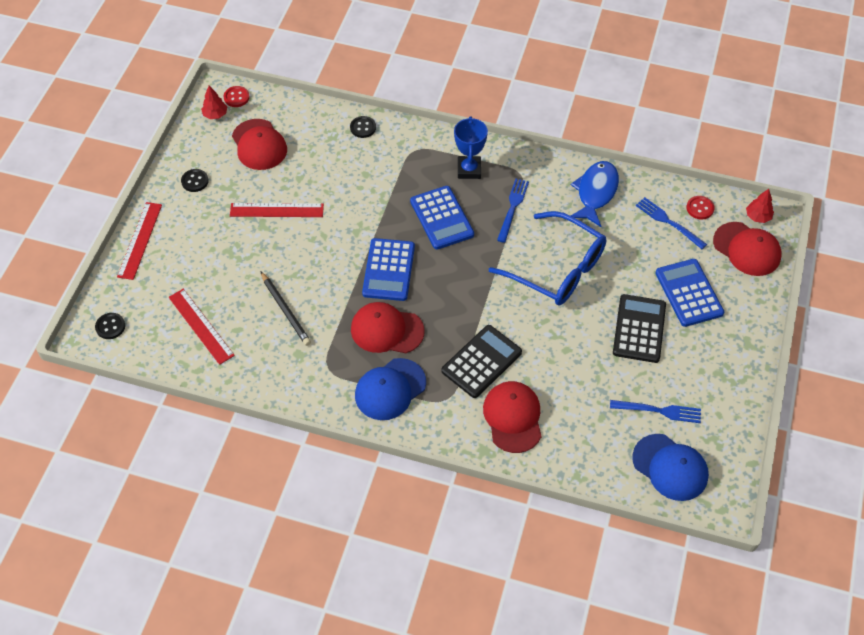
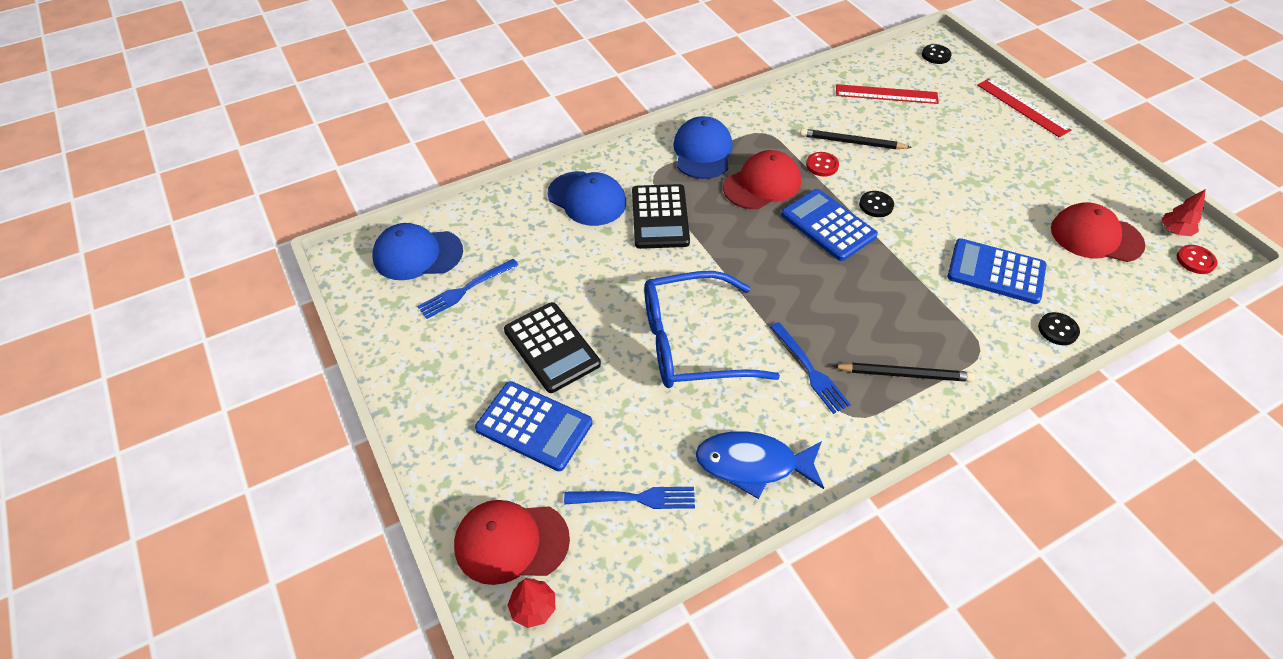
camera: 135 degrees right, 5 degrees down
(195, 181) = (1075, 170): black button -> black button (876, 205)
(276, 210) = (983, 199): red ruler -> none
(441, 218) = (855, 303): blue calculator -> blue calculator (996, 272)
(469, 170) = (904, 374): blue trophy -> black pencil
(513, 417) = (587, 199): red cap -> blue cap
(595, 192) = (753, 464): blue fish -> blue fish turned 120 degrees clockwise
(700, 208) = (616, 553): red button -> red button (822, 165)

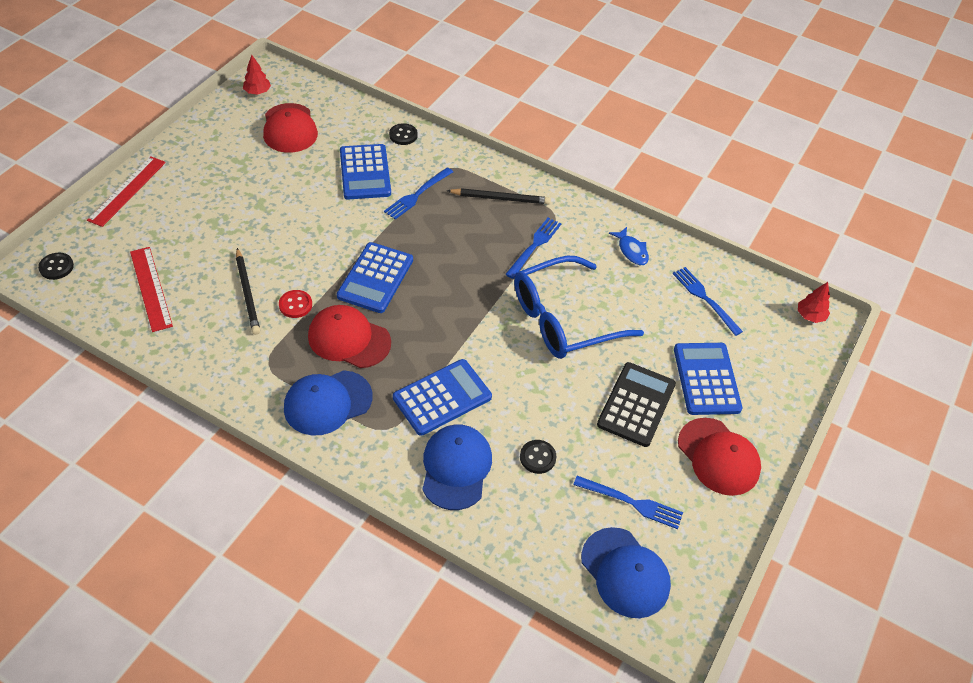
camera: 125 degrees left, 0 degrees up
(511, 542) = (788, 347): red cap -> red cap (718, 456)
(660, 217) = (442, 397): black calculator -> blue calculator
(691, 343) = (563, 319): blue glasses -> blue glasses turned 105 degrees clockwise
(753, 464) = (631, 251): blue fish -> blue fish, size x0.57
(876, 205) = (330, 255): black button -> black button (537, 457)
(904, 374) = (500, 198): black pencil -> black pencil turned 120 degrees clockwise
(940, 301) = (417, 195): none -> blue fork
(1195, 260) = (286, 81): red button -> none

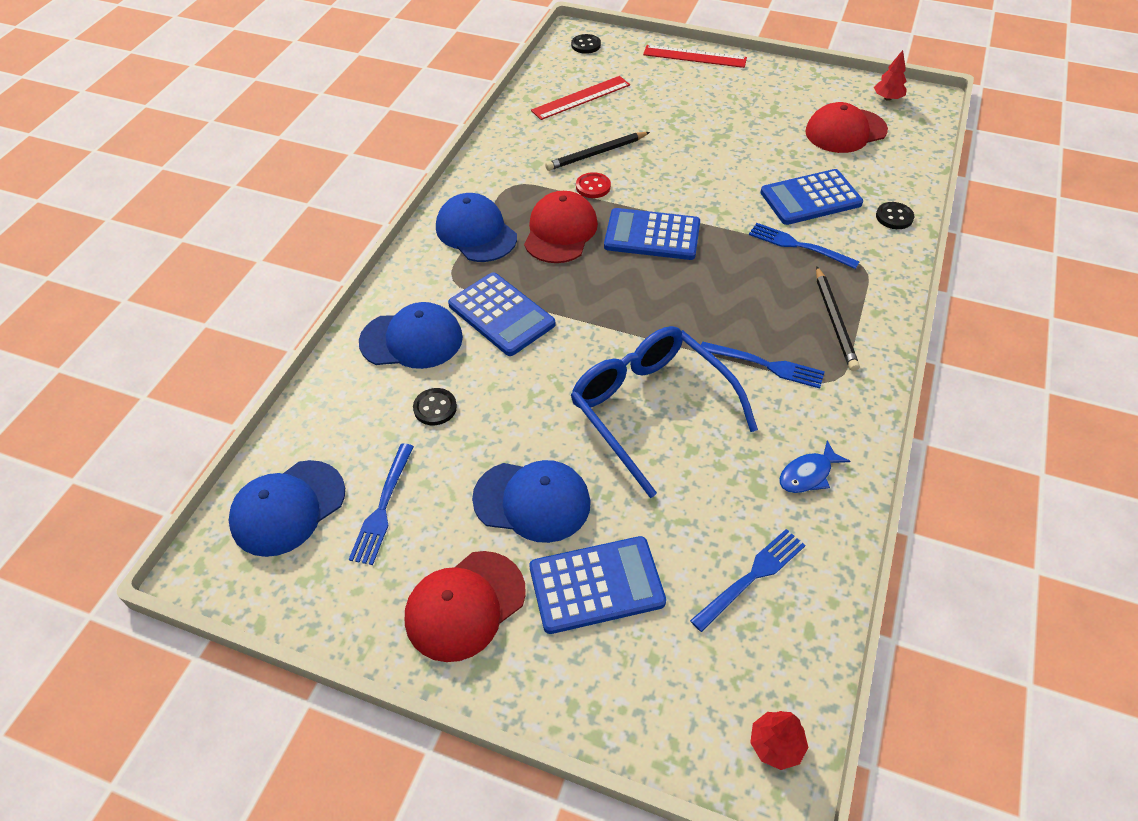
camera: 85 degrees right, 0 degrees up
(636, 404) = (532, 501): black calculator -> blue cap

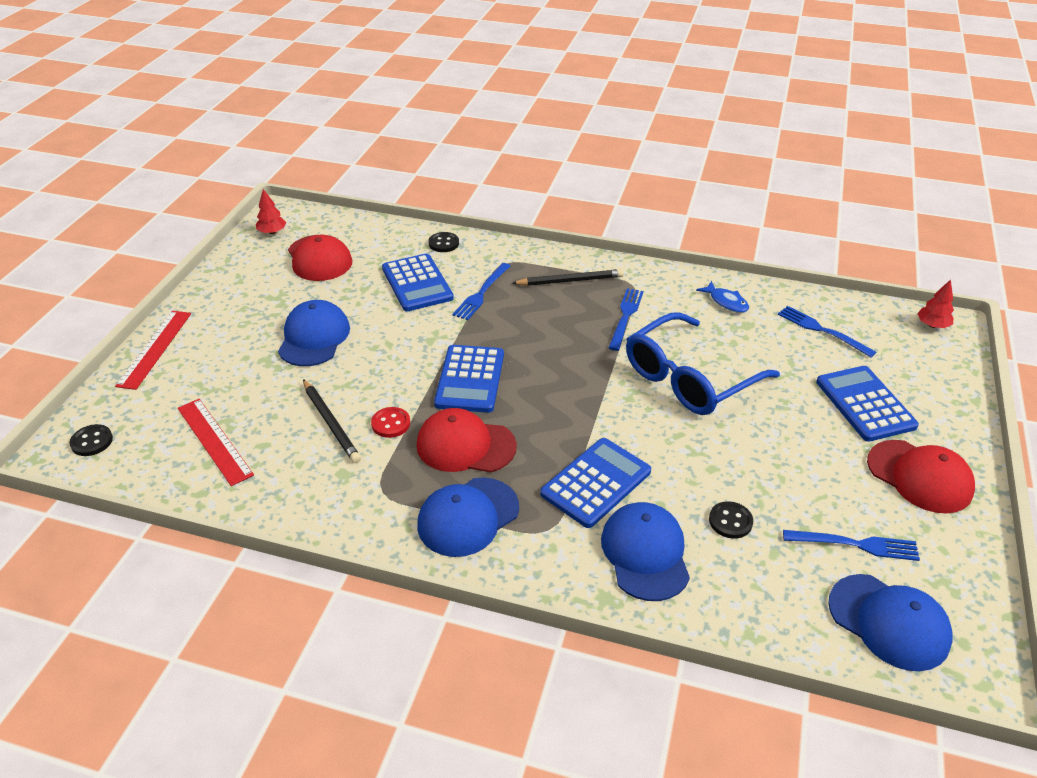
camera: 95 degrees left, 10 degrees down
(532, 501) = (807, 444): blue cap -> blue cap (314, 337)

